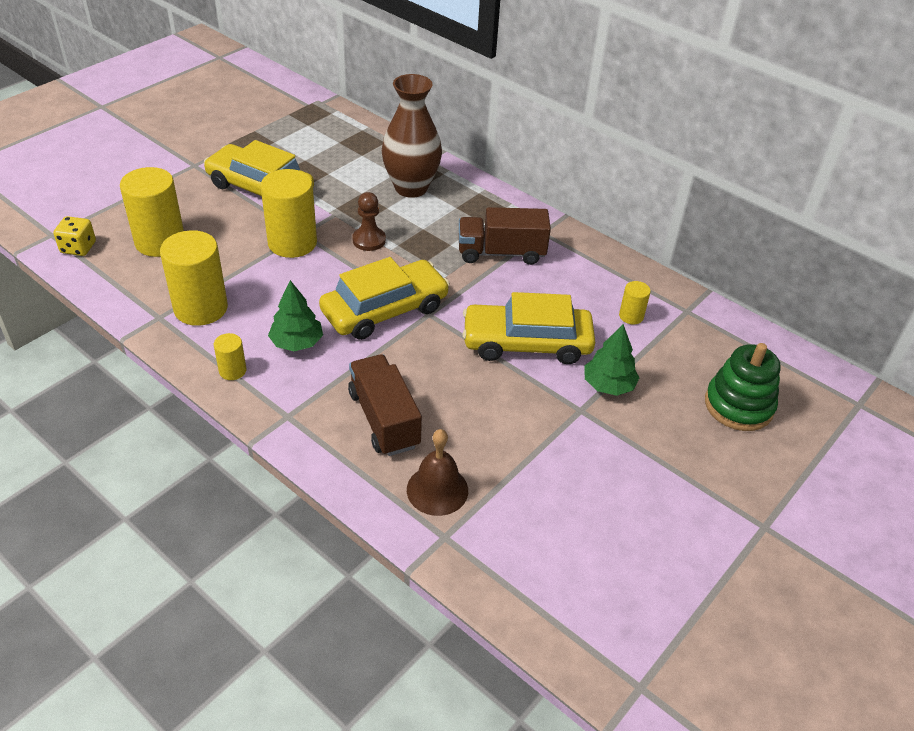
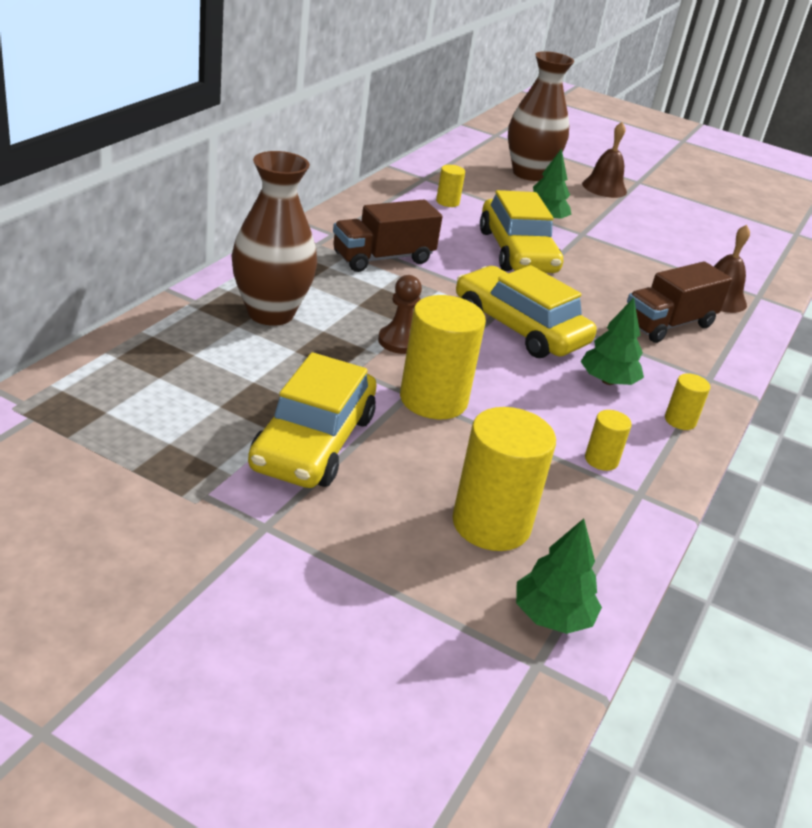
camera: 105 degrees left, 10 degrees down
(78, 248) = (552, 616): yellow dice -> green tree
(201, 308) = (601, 460): yellow cylinder -> yellow cylinder, size x0.48
(501, 253) = (383, 258): brown truck -> brown truck turned 75 degrees clockwise
(725, 475) = (604, 187): none -> brown bell
(738, 405) = (529, 174): green stacking toy -> brown vase

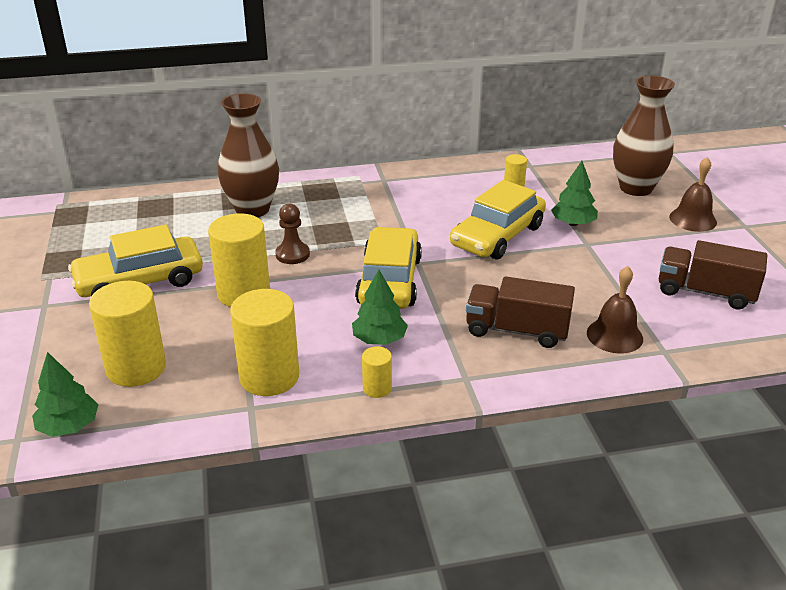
camera: 55 degrees right, 0 degrees up
(383, 258) = (385, 205): brown truck -> brown truck (705, 292)
(601, 460) = (269, 377): yellow cylinder -> yellow cylinder, size x2.09

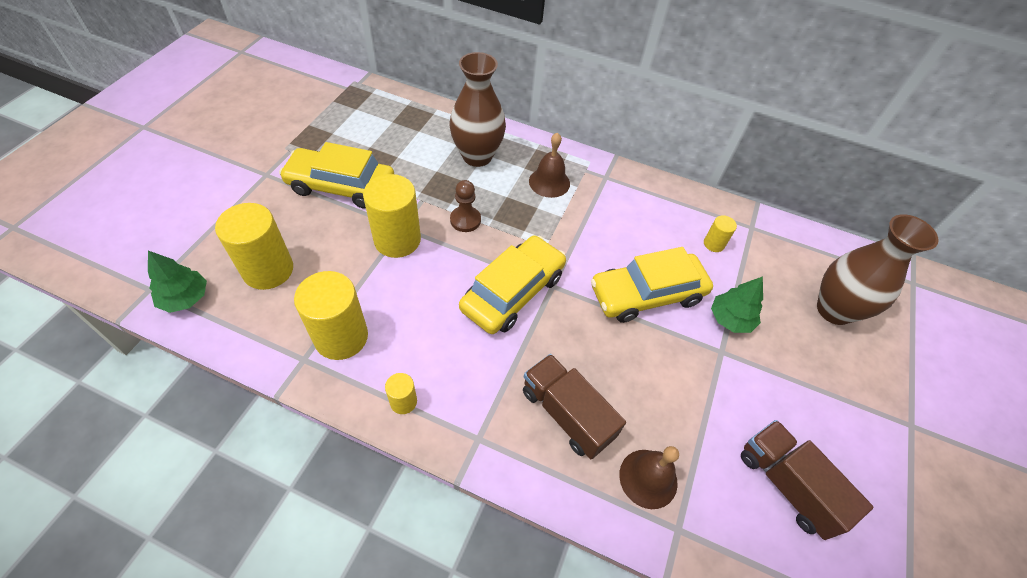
camera: 30 degrees right, 20 degrees up
(379, 339) = (450, 351): green tree -> none
(693, 219) = (859, 383): brown bell -> brown bell (549, 182)

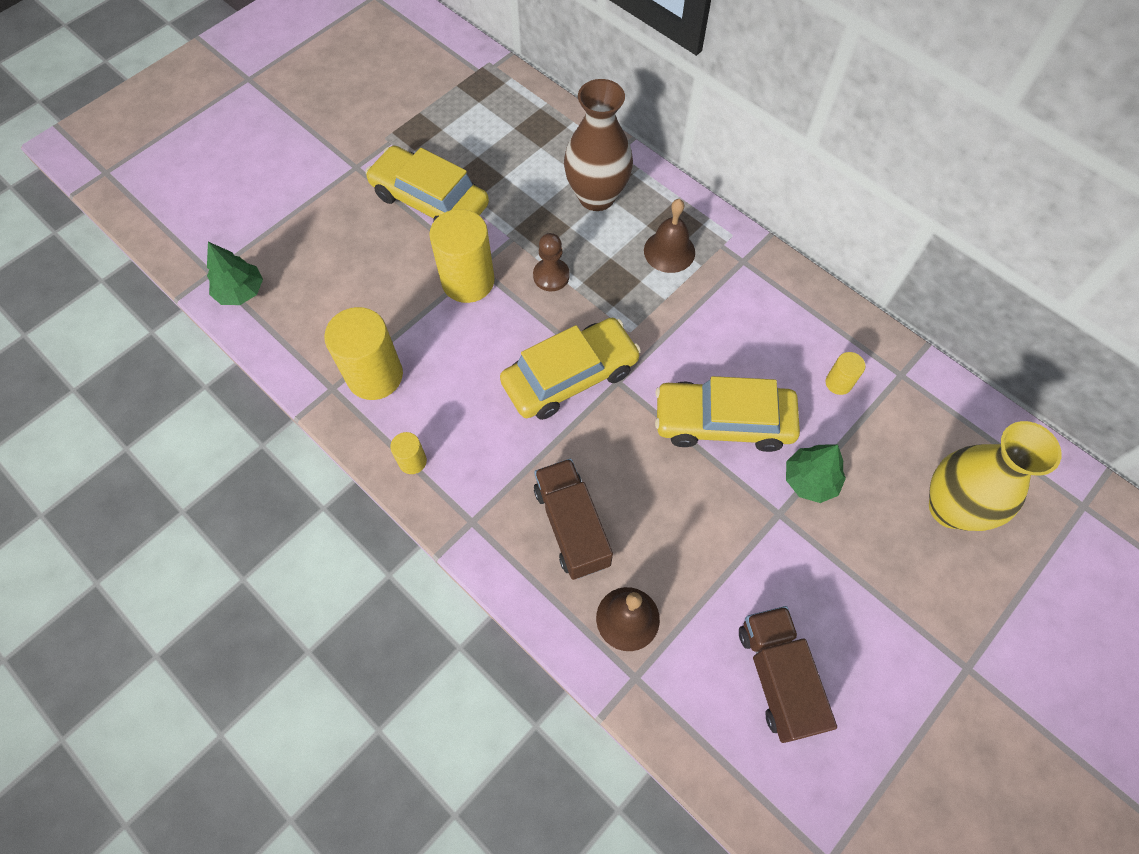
camera: 25 degrees right, 10 degrees up
(268, 270) = (326, 281): yellow cylinder -> none
(834, 310) = (950, 508): brown vase -> yellow vase

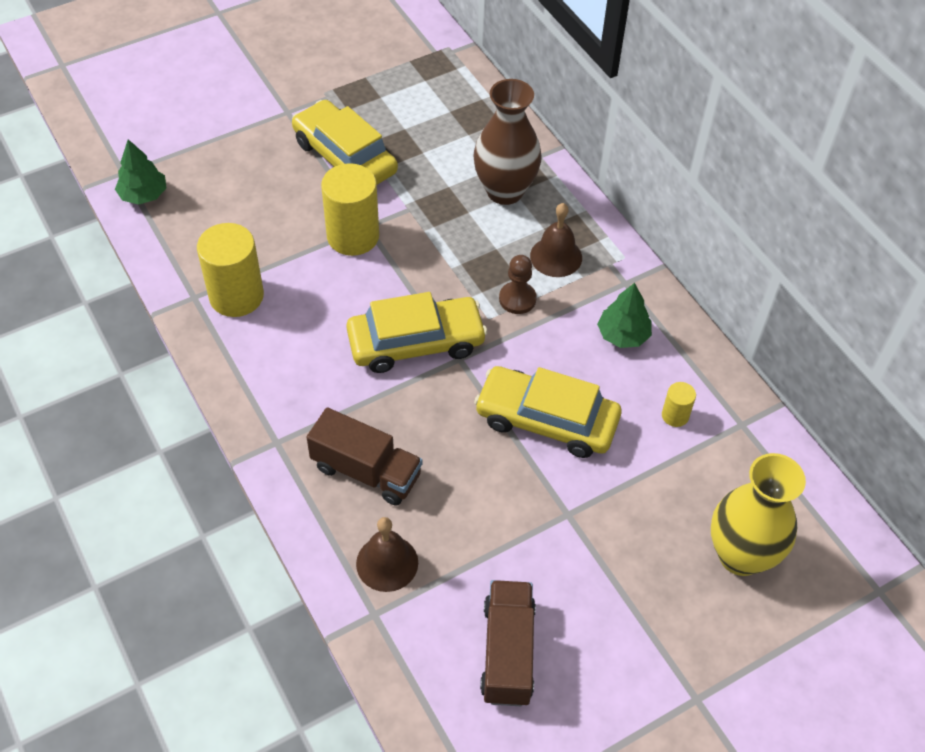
camera: 15 degrees right, 10 degrees down
(412, 461) = (242, 377): yellow cylinder -> none
(551, 276) = (433, 251): brown pawn -> brown pawn (517, 299)
(571, 526) = (366, 471): brown truck -> brown truck turned 120 degrees clockwise
(810, 480) = (610, 493): green tree -> green tree (623, 335)

